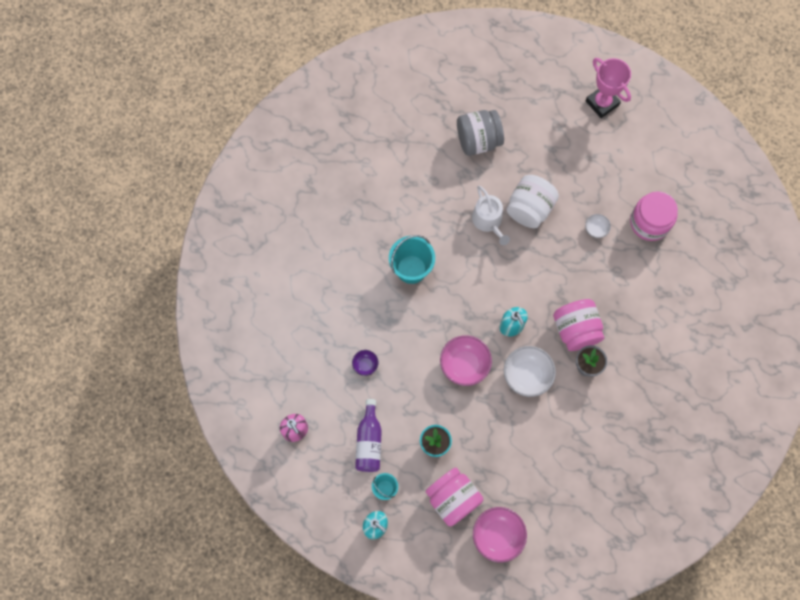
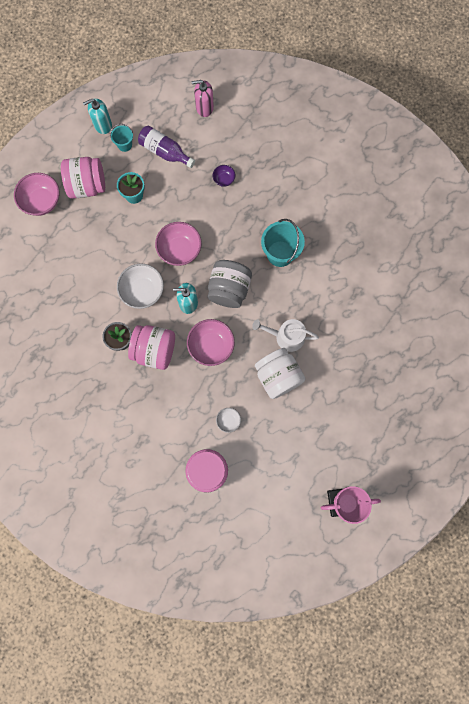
camera: 120 degrees right, 5 degrees up
(478, 140) = (363, 371): grey jar -> grey jar (229, 289)
(539, 282) = (211, 346): none -> pink bowl

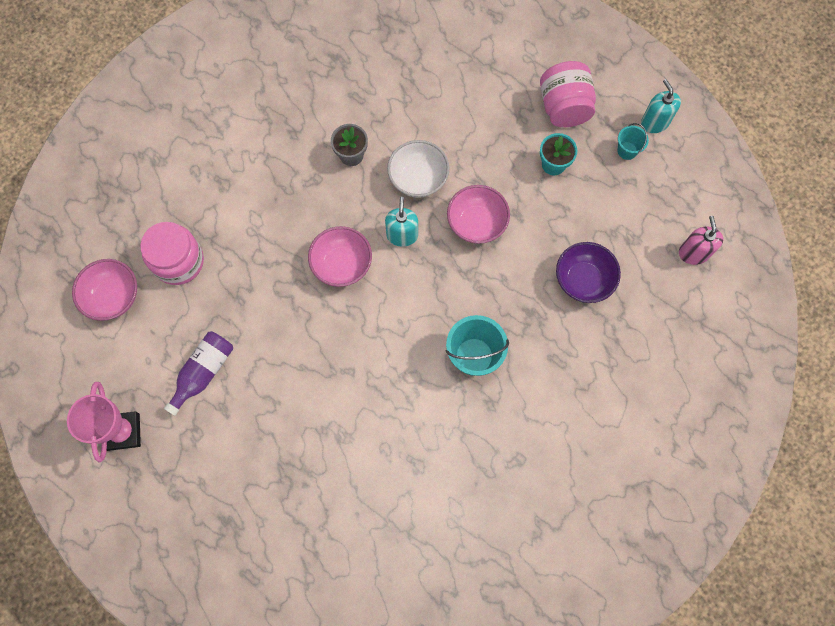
camera: 90 degrees right, 5 degrees down
(42, 201) = (539, 55): pink bowl -> pink bowl (113, 297)
(154, 350) = (338, 195): pink jar -> none
(165, 152) = (620, 202): purple bottle -> purple bottle (203, 372)
(224, 179) = (583, 280): purple bowl -> purple bowl, size x1.94
(228, 420) = (241, 286): white bowl -> none
(229, 289) = (420, 287): grey jar -> none
(278, 376) = (297, 351): white jar -> none
(286, 337) = (352, 363): white watering can -> none

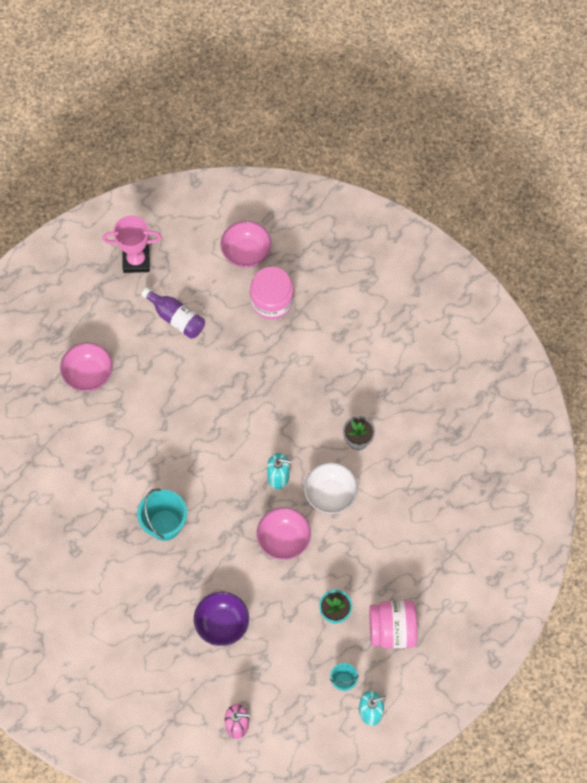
camera: 95 degrees right, 5 degrees down
(342, 264) = (256, 426): pink bowl -> pink bowl (88, 374)

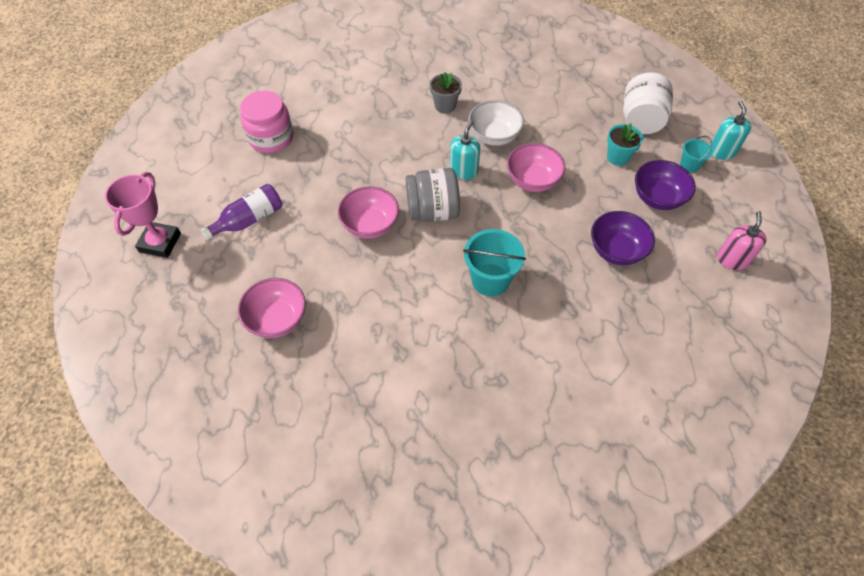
camera: 75 degrees left, 10 degrees down
(224, 461) = (432, 211): none -> grey jar
(246, 252) = (207, 147): pink bowl -> pink bowl (370, 225)
(293, 654) = (657, 198): none -> purple bowl
(392, 630) = (641, 120): pink jar -> white jar

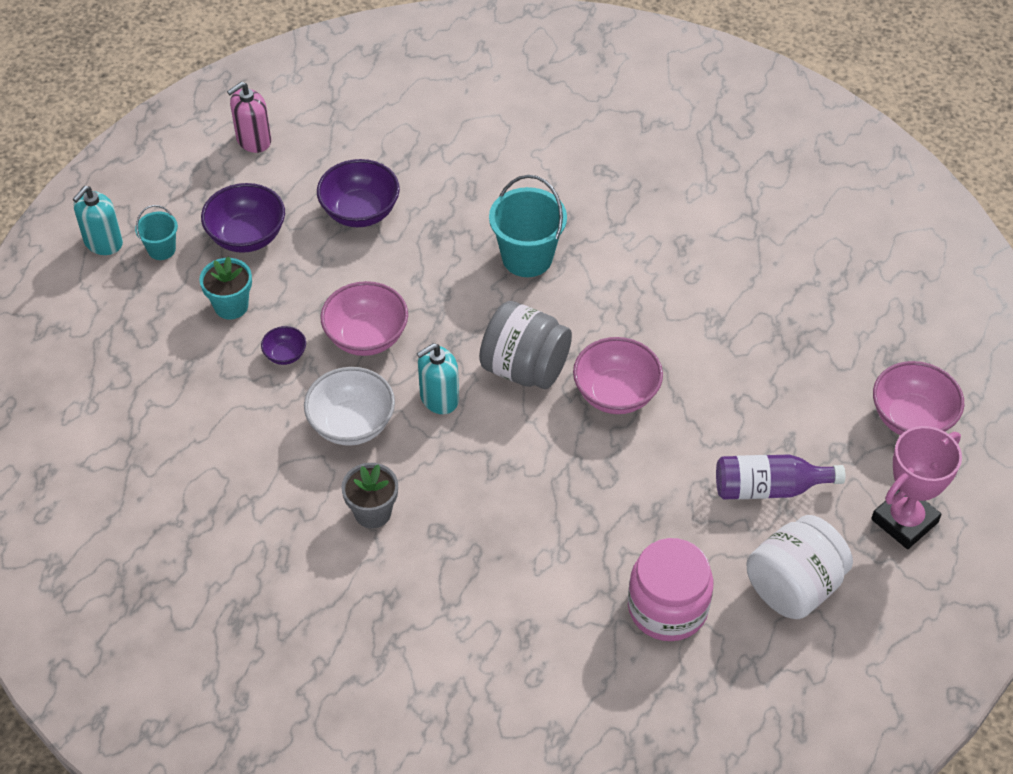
camera: 145 degrees left, 5 degrees down
(277, 319) = (797, 344): pink bowl -> pink bowl (911, 418)
(562, 149) = (285, 355): none -> purple bowl
(641, 120) = (141, 334): white jar -> white jar (794, 586)

